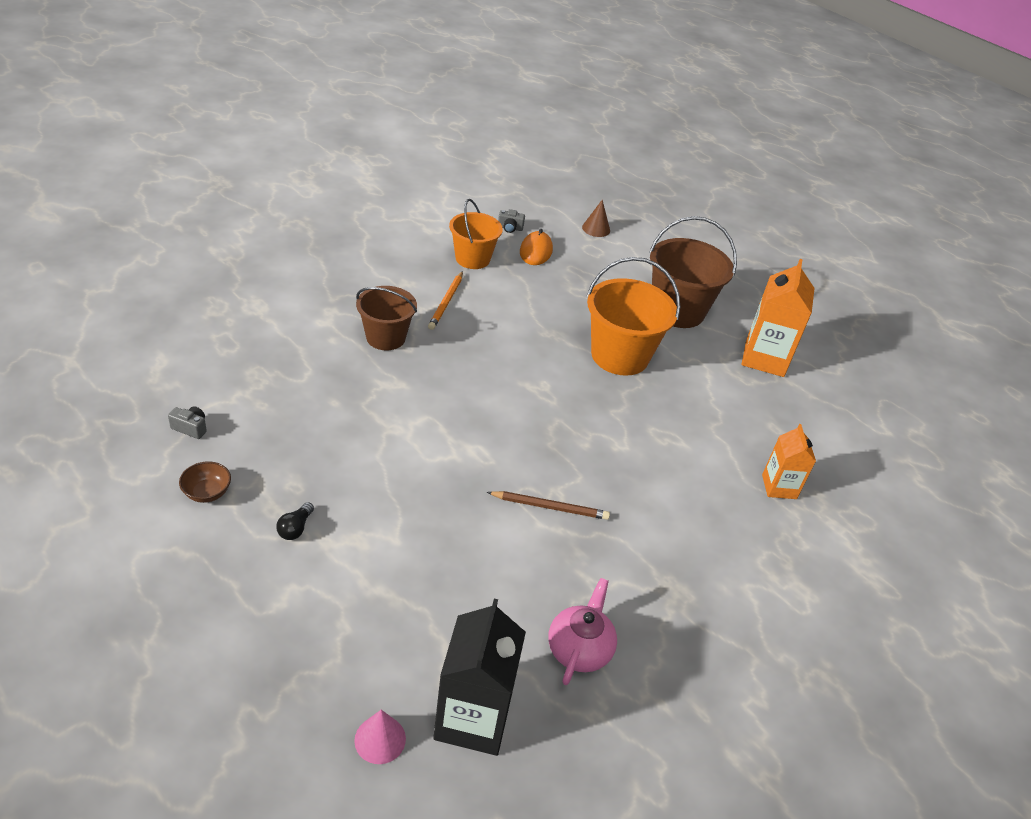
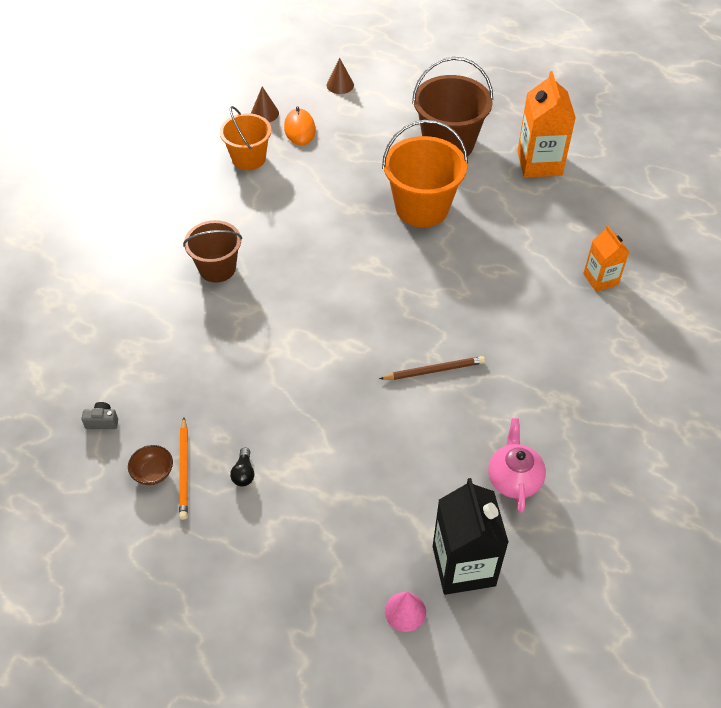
camera: 15 degrees left, 10 degrees up
(446, 302) = (250, 212): orange pencil -> orange pencil (184, 470)
(510, 228) = (264, 113): grey camera -> brown cone

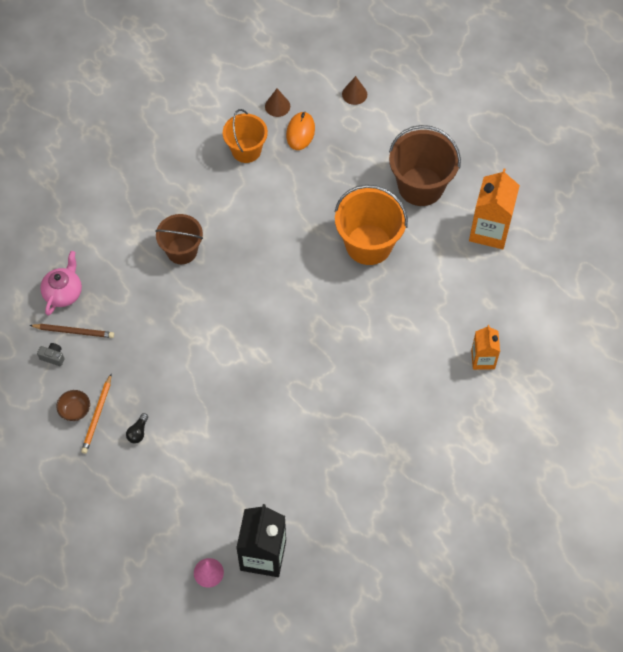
camera: 20 degrees right, 10 degrees up
(434, 370) = (311, 396): brown pencil -> brown pencil (74, 331)
(514, 479) = (330, 503): pink teapot -> pink teapot (63, 293)

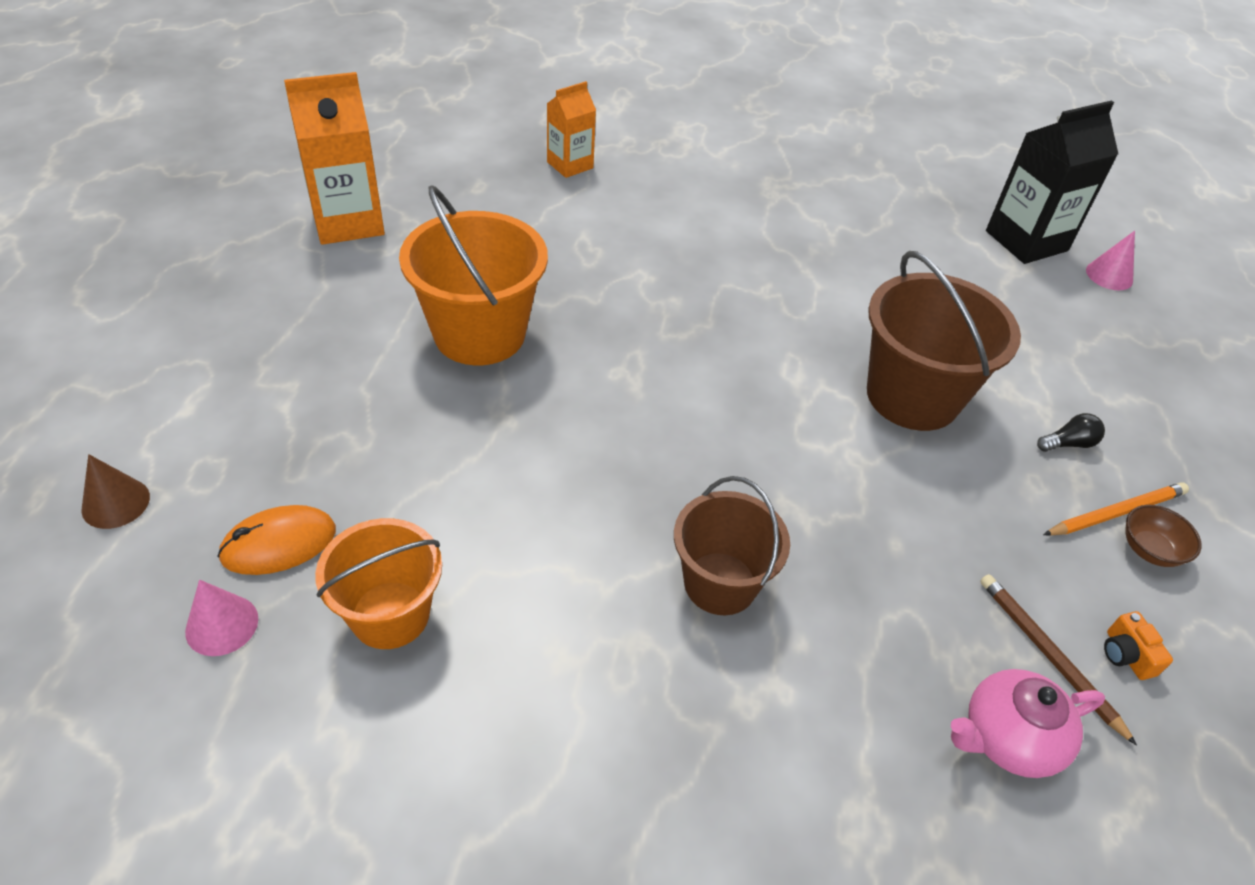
camera: 130 degrees left, 15 degrees down
(53, 357) = (1126, 655): grey camera -> orange camera
(277, 106) = (222, 625): brown cone -> pink cone
(420, 186) = (309, 320): brown bucket -> brown bucket (912, 396)

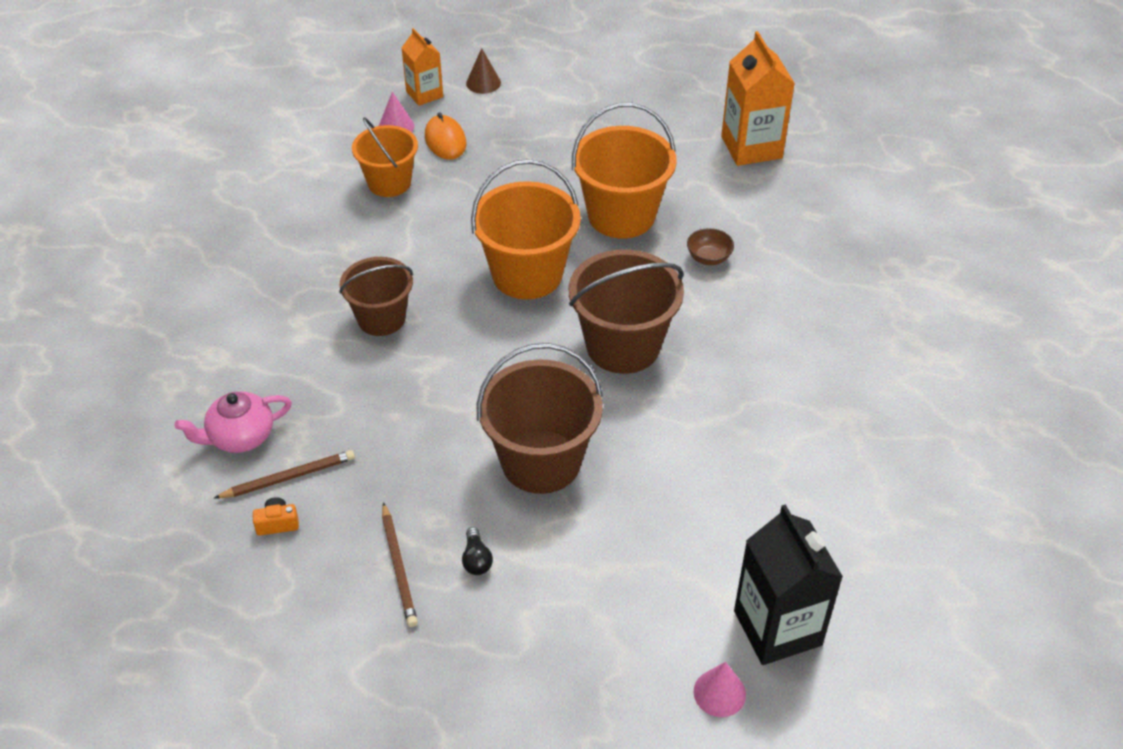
camera: 100 degrees right, 0 degrees up
(570, 165) = (858, 272): orange carton -> orange carton (424, 94)
(603, 422) = (527, 274): none -> orange bucket
(716, 332) = (623, 346): none -> brown bucket
(1008, 738) = (240, 437): pink teapot -> pink teapot turned 105 degrees counterclockwise
(1116, 512) = (399, 567): orange pencil -> brown pencil
(1149, 550) = (359, 576): brown bowl -> brown bowl (708, 258)

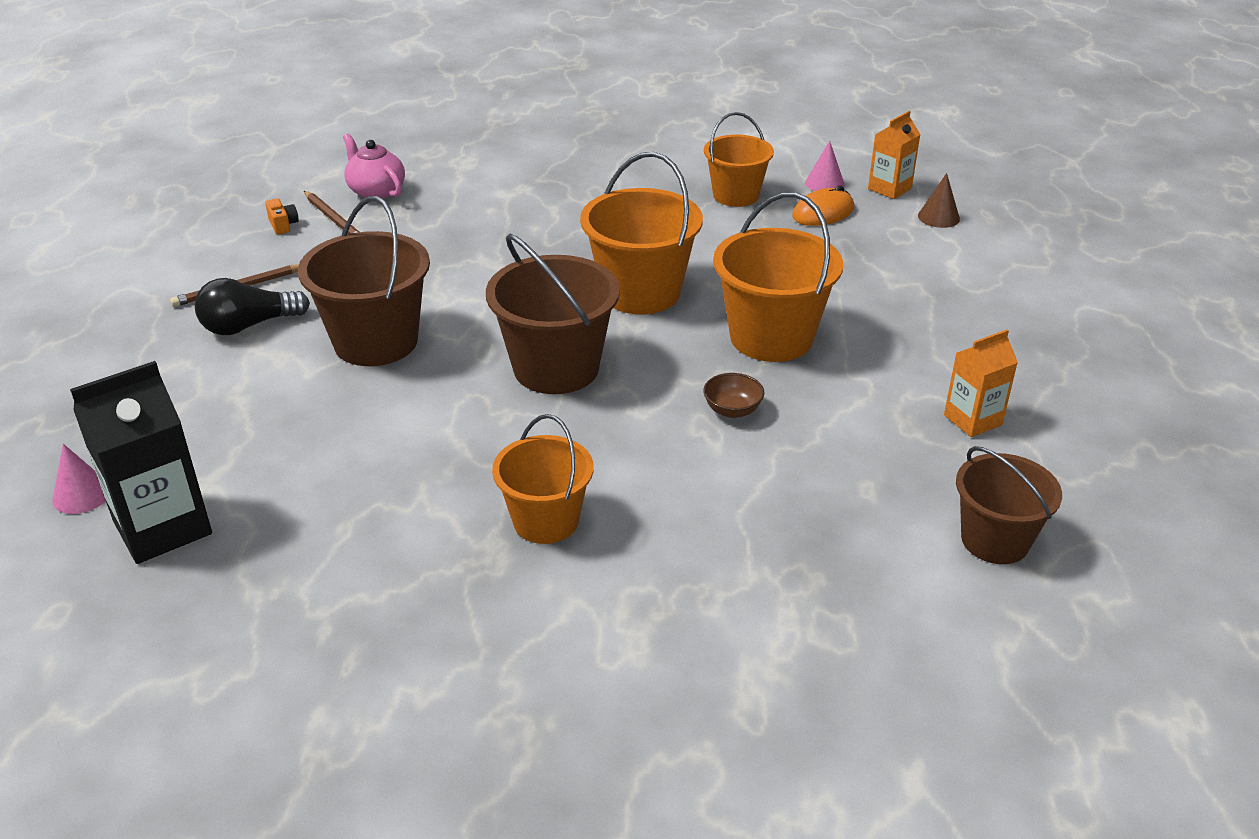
camera: 75 degrees right, 10 degrees down
(381, 318) = (541, 226): brown bucket -> brown bucket (995, 540)
(476, 559) = (249, 326): black light bulb -> black light bulb, size x1.91
(751, 147) = (972, 420): orange carton -> orange carton, size x0.60
(815, 382) = (546, 521): none -> orange bucket

